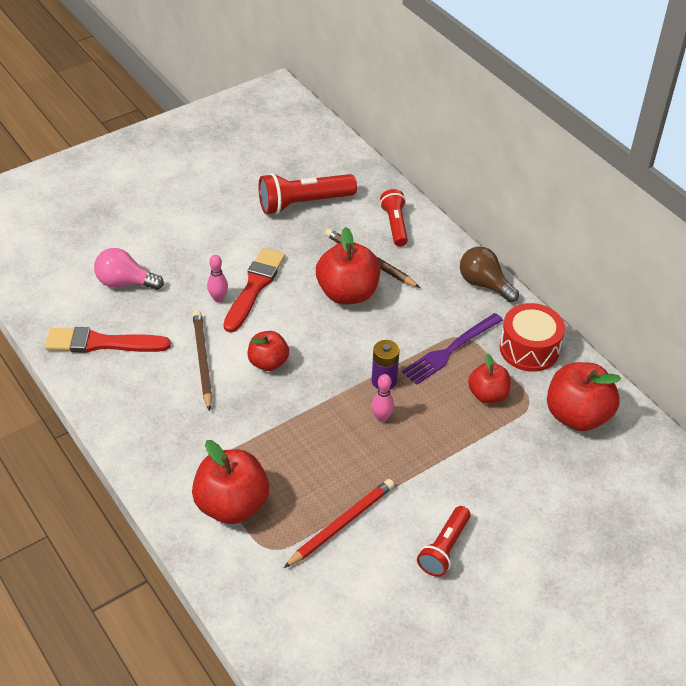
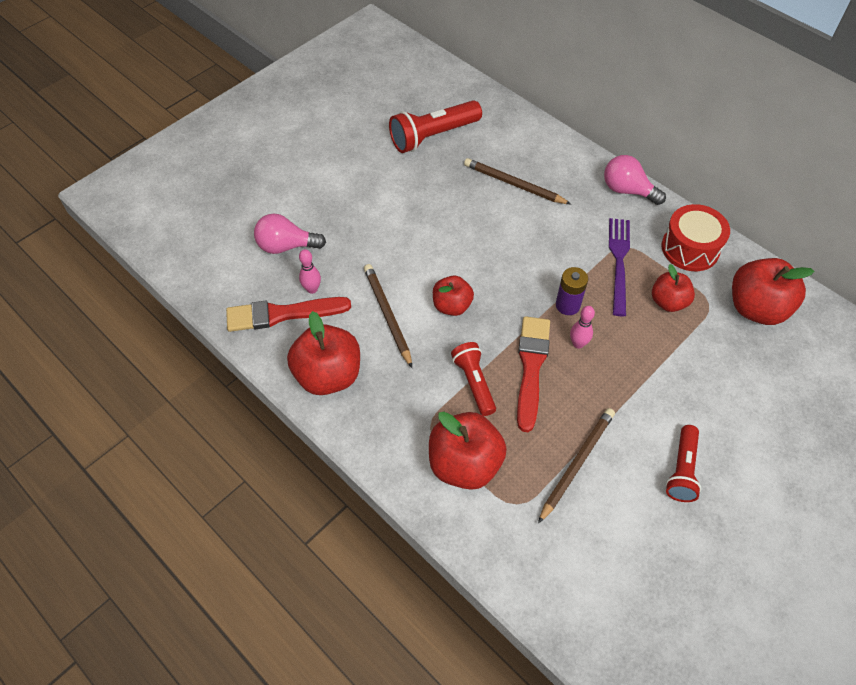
camera: 10 degrees left, 10 degrees up
(218, 298) = (382, 247): pink bowling pin -> pink bowling pin (312, 289)
(254, 287) = (414, 229): red brush -> red brush (531, 367)
(341, 524) = (577, 464): red pencil -> brown pencil
(347, 293) = (504, 221): red apple -> red apple (328, 375)
(395, 225) = (525, 144): red flashlight -> red flashlight (474, 383)
(451, 350) = (619, 262): purple fork -> purple fork turned 150 degrees clockwise
(484, 284) = (627, 190): brown light bulb -> pink light bulb

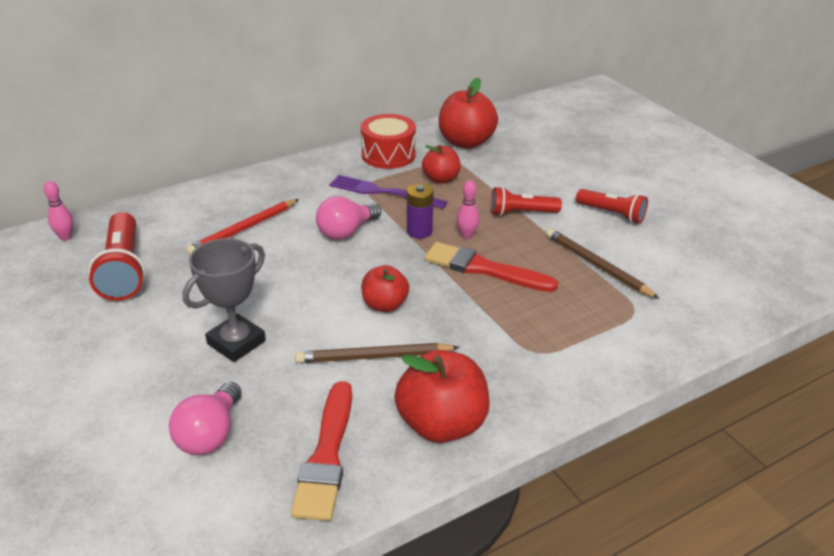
camera: 75 degrees left, 20 degrees down
(312, 289) = (300, 419): pink bowling pin -> pink bowling pin (65, 237)
(376, 228) = (236, 342): none -> grey trophy
(464, 464) = (586, 335): red apple -> none
(474, 383) = (490, 309): red flashlight -> red flashlight (521, 213)
(514, 184) = (243, 229): brown pencil -> red pencil
(627, 190) = (301, 168): pink light bulb -> pink light bulb (346, 232)

